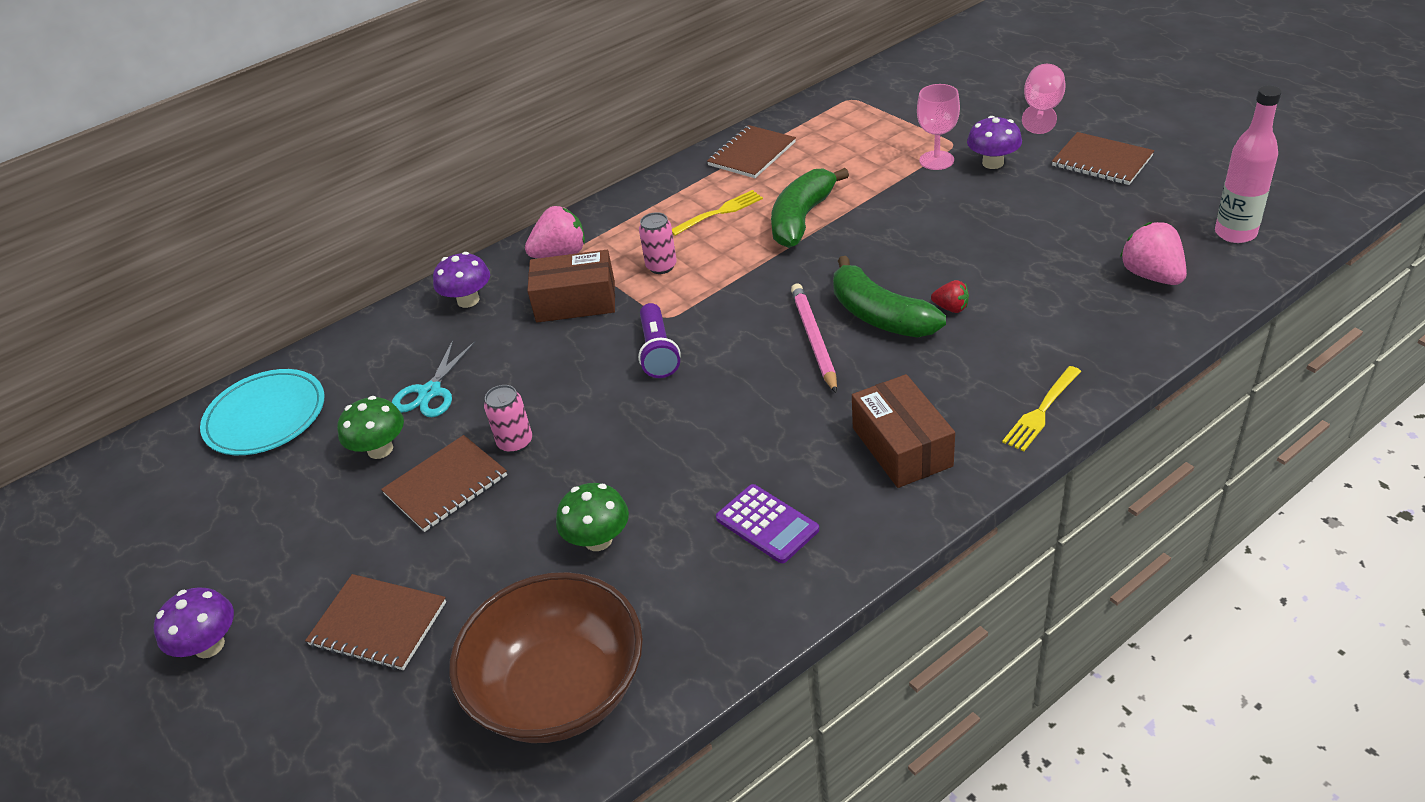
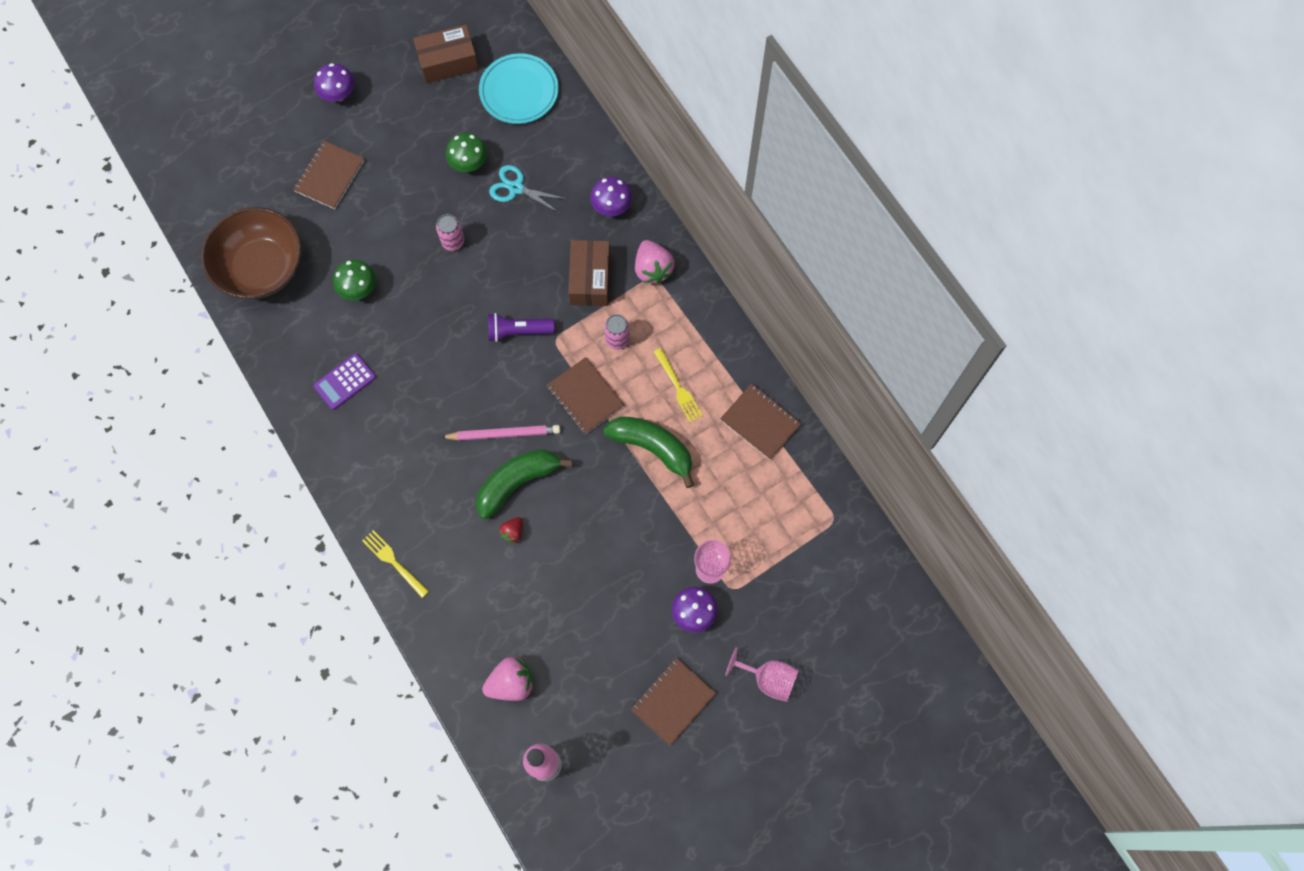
camera: 90 degrees right, 30 degrees up
(446, 485) = (426, 203): brown notebook -> brown notebook (585, 396)
(902, 447) = (386, 469): brown box -> brown box (448, 62)

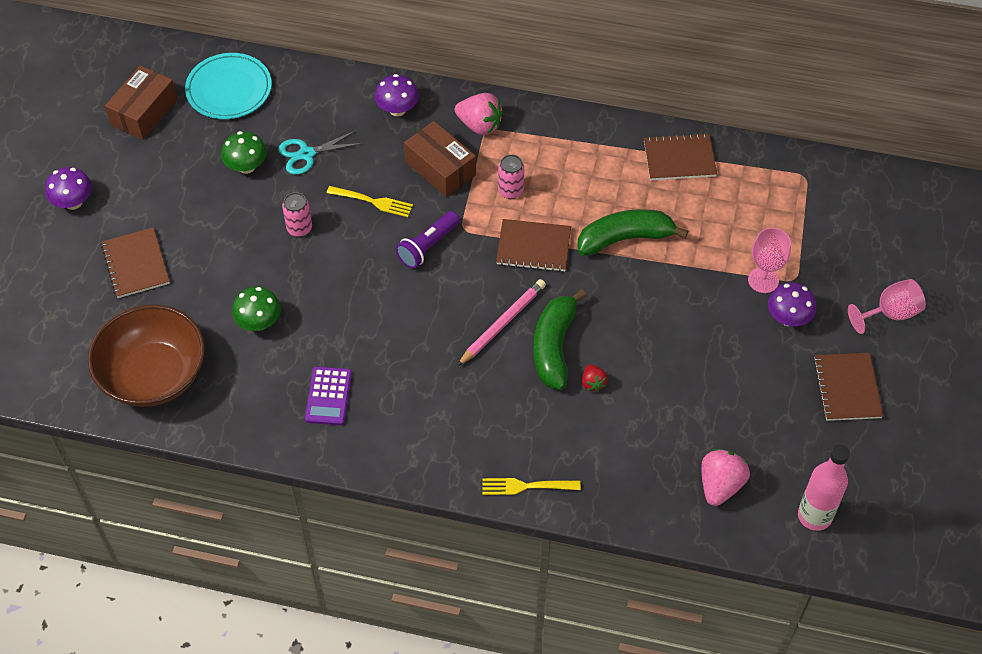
camera: 45 degrees left, 15 degrees down
(678, 387) = (594, 185): yellow fork -> yellow fork (372, 201)

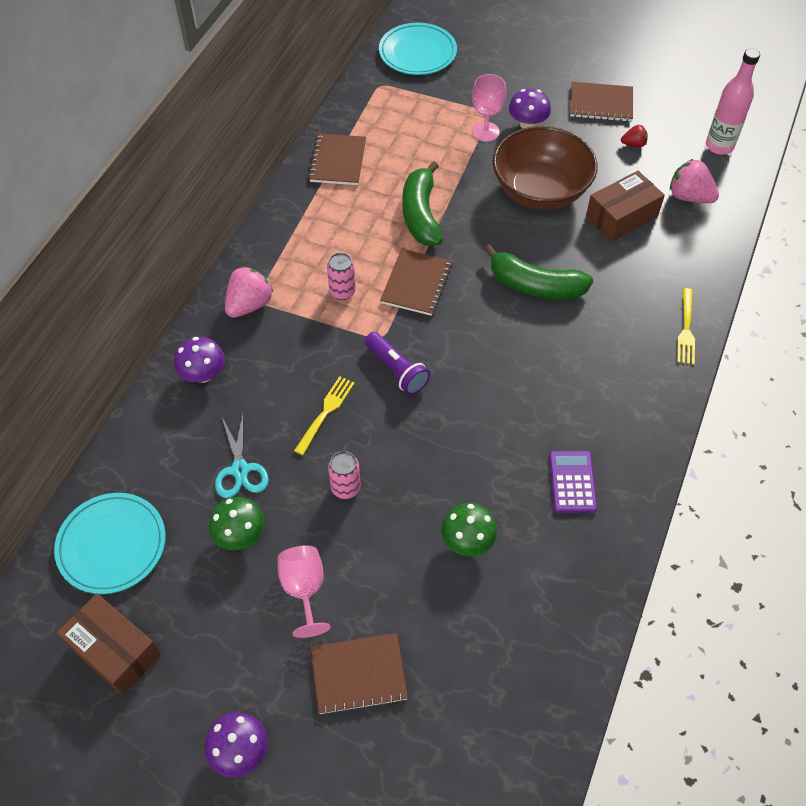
camera: 80 degrees left, 0 degrees up
(154, 375) = (525, 662): brown bowl -> brown bowl (540, 190)
(328, 396) = (572, 482): purple calculator -> purple calculator turned 105 degrees counterclockwise
(440, 168) = (297, 346): brown box -> brown box (621, 216)
(502, 323) = (503, 321): pink pencil -> none
(593, 383) = (579, 264): red strawberry -> red strawberry (633, 144)
(870, 201) = (417, 52): none -> turquoise plate
(889, 313) = (532, 65): pink goblet -> pink goblet (304, 590)

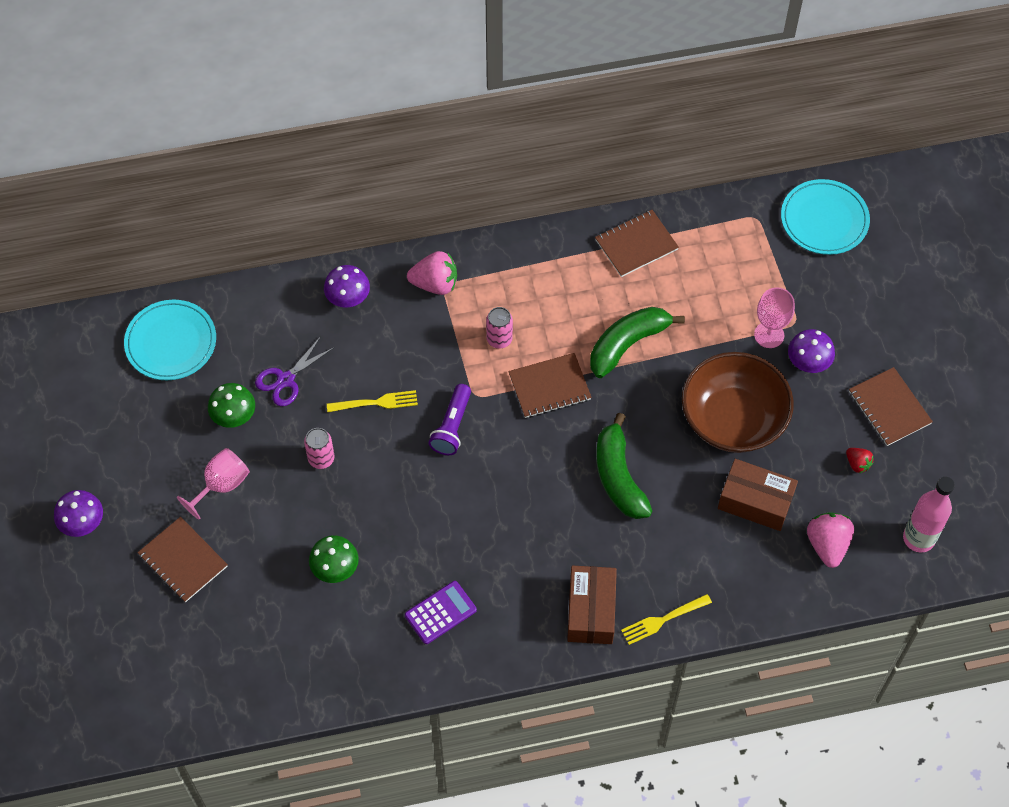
camera: 55 degrees right, 5 degrees up
(114, 650) = (99, 400): brown box -> brown box (591, 611)
(240, 470) = (286, 380): turquoise scissors -> purple scissors

